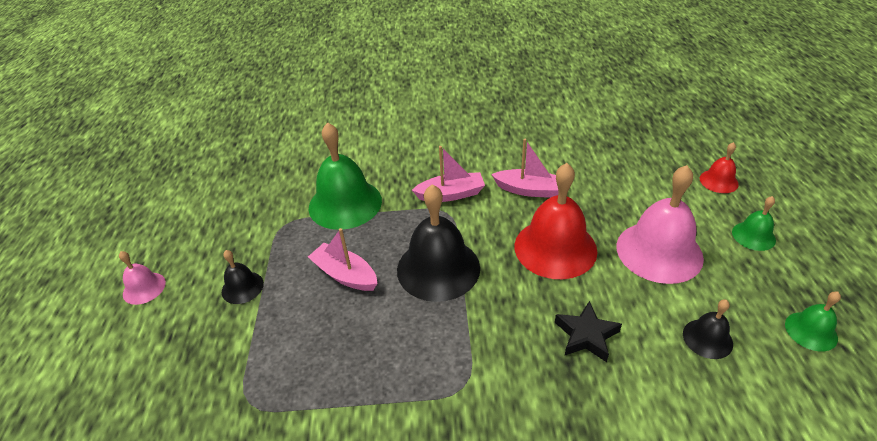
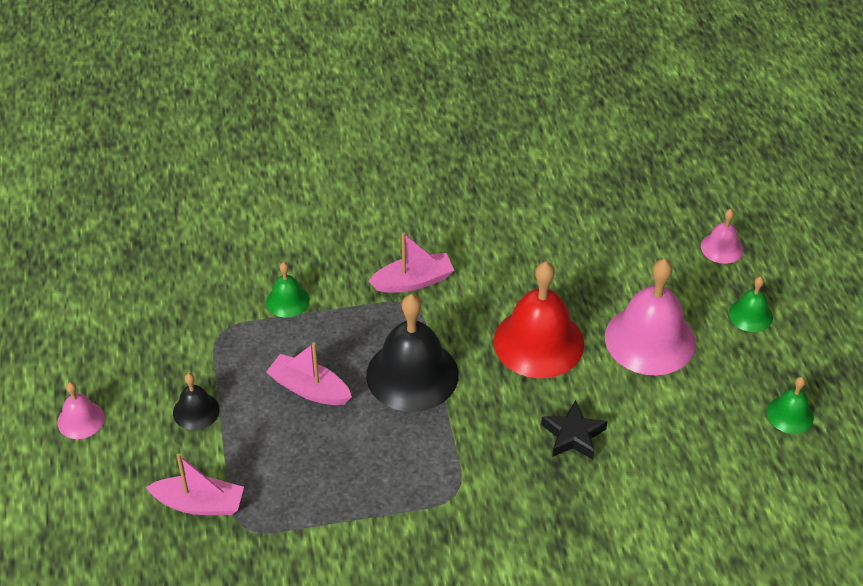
camera: 10 degrees left, 5 degrees up
(345, 203) = (287, 301): green bell -> green bell, size x0.49
(529, 190) = (505, 271): pink boat -> pink boat (199, 504)
(707, 338) = (691, 429): black bell -> none
(718, 181) = (722, 248): red bell -> pink bell

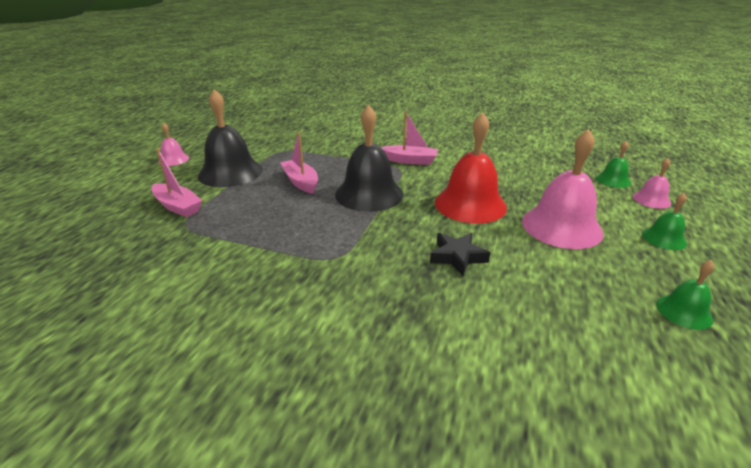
camera: 30 degrees right, 15 degrees down
(196, 411) = (230, 172): black bell -> black bell, size x2.03
(287, 301) = (330, 150): green bell -> green bell (613, 180)

